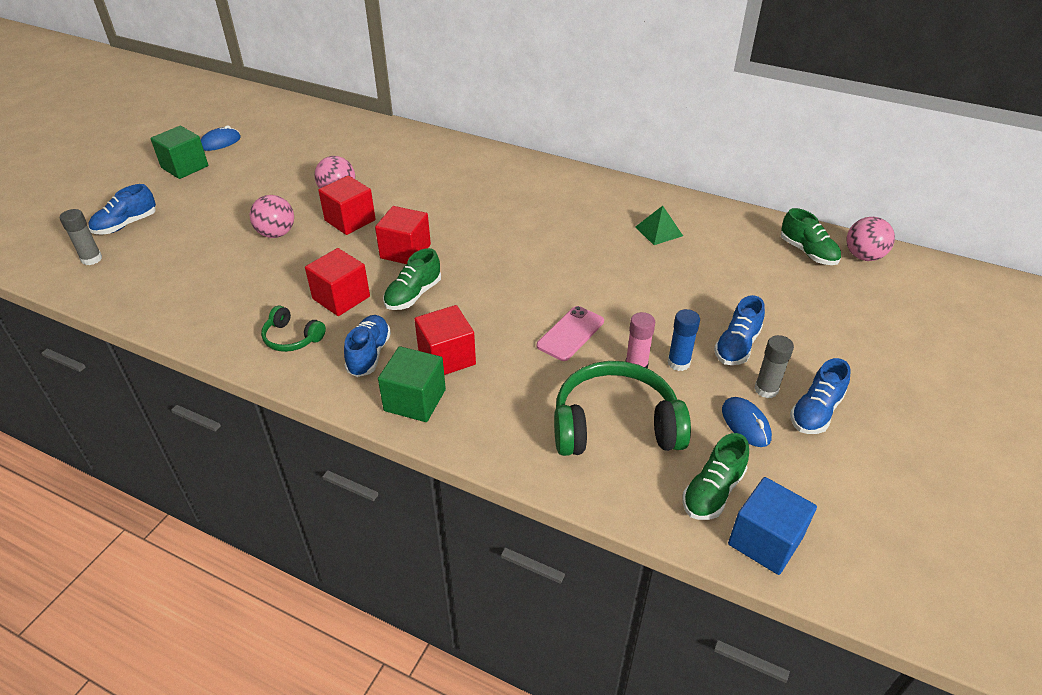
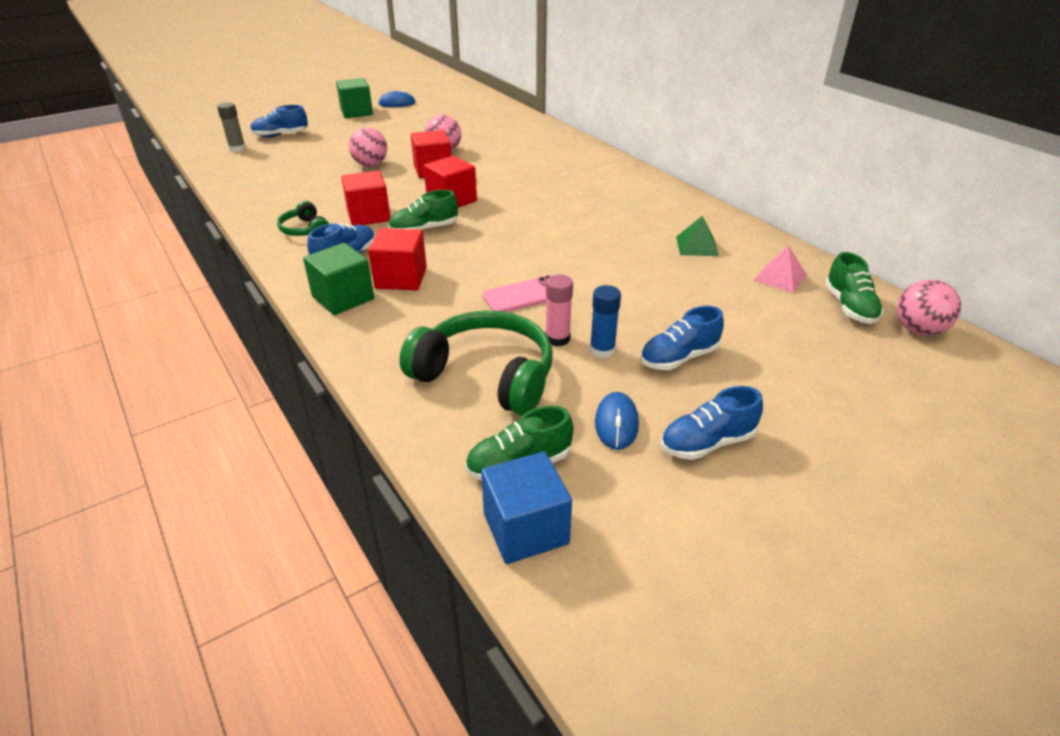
camera: 30 degrees right, 5 degrees down
(742, 241) = (780, 277): none -> pink pyramid
(766, 389) = (671, 403): grey glue stick -> none

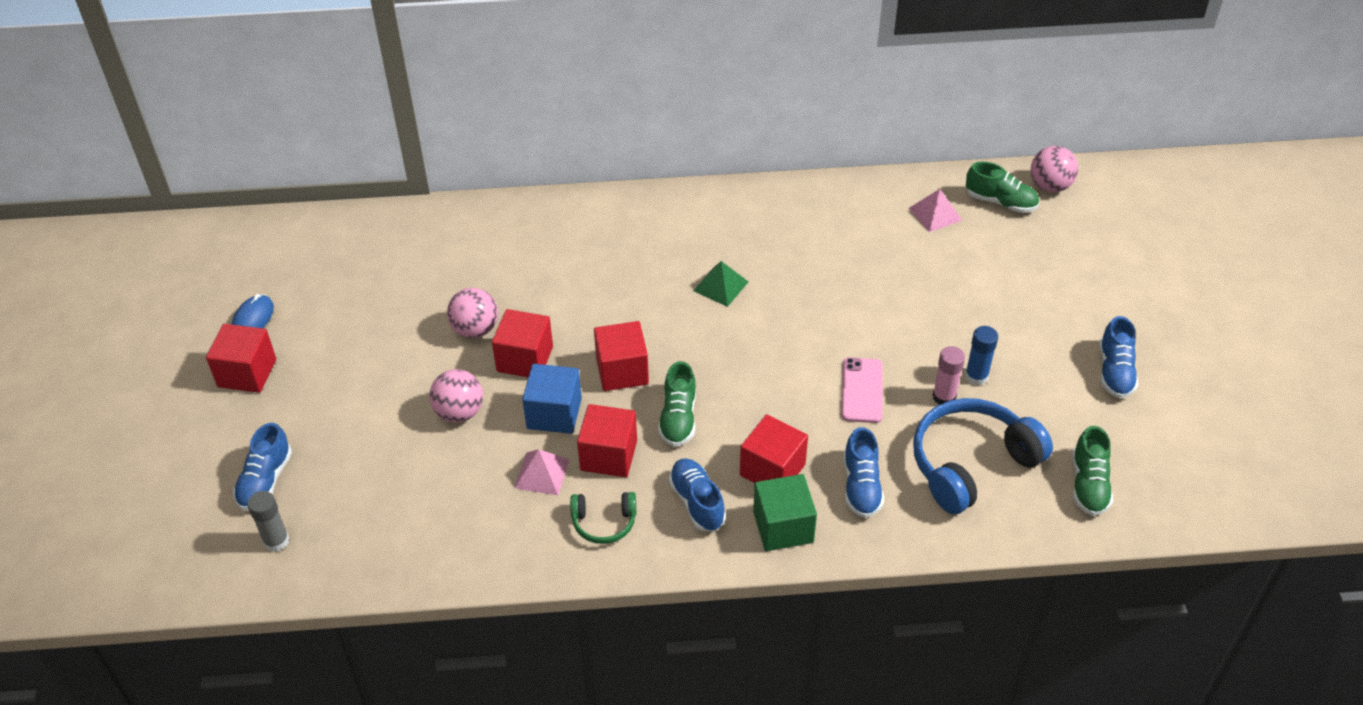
camera: 60 degrees left, 10 degrees up
(336, 200) = (542, 473): none -> pink pyramid
(356, 112) = (247, 373): green cube -> red cube
(486, 375) = (971, 463): green headphones -> blue headphones
(525, 529) = (1153, 506): blue cube -> blue cube (554, 413)
(616, 423) = (1070, 410): blue mouse -> none
(679, 358) = (1011, 336): blue shoe -> blue shoe (861, 486)
(697, 246) = (851, 235): green pyramid -> green pyramid (721, 286)

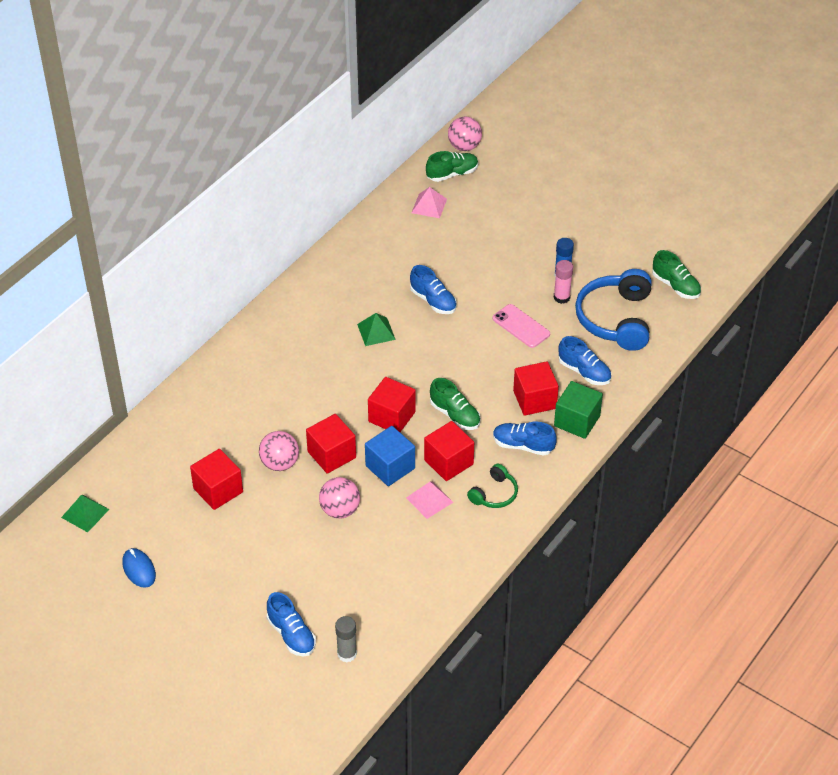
camera: 50 degrees left, 0 degrees up
(247, 373) = (186, 597): red cube -> red cube (218, 490)
(287, 242) = (85, 513): none -> green pyramid
(1115, 372) = (618, 222): blue shoe -> blue shoe (433, 301)

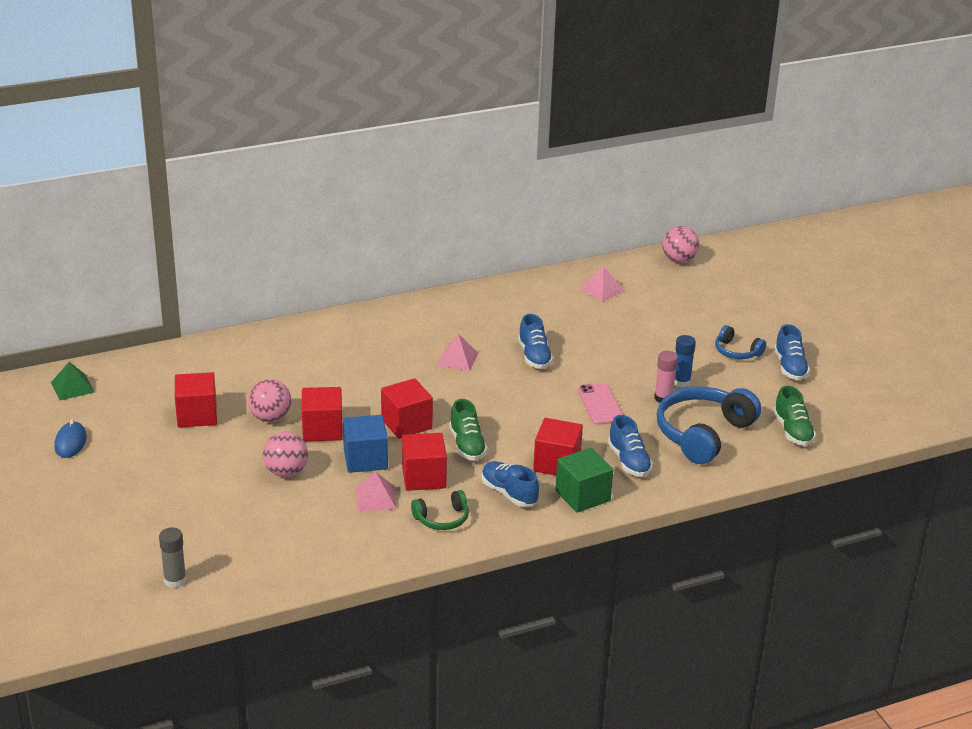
camera: 30 degrees right, 15 degrees down
(291, 634) = (143, 544): blue shoe -> blue shoe (790, 367)
(376, 331) = (457, 359): green pyramid -> pink pyramid
(452, 174) = (647, 275): green shoe -> none
(579, 225) = (736, 352): none -> blue headphones

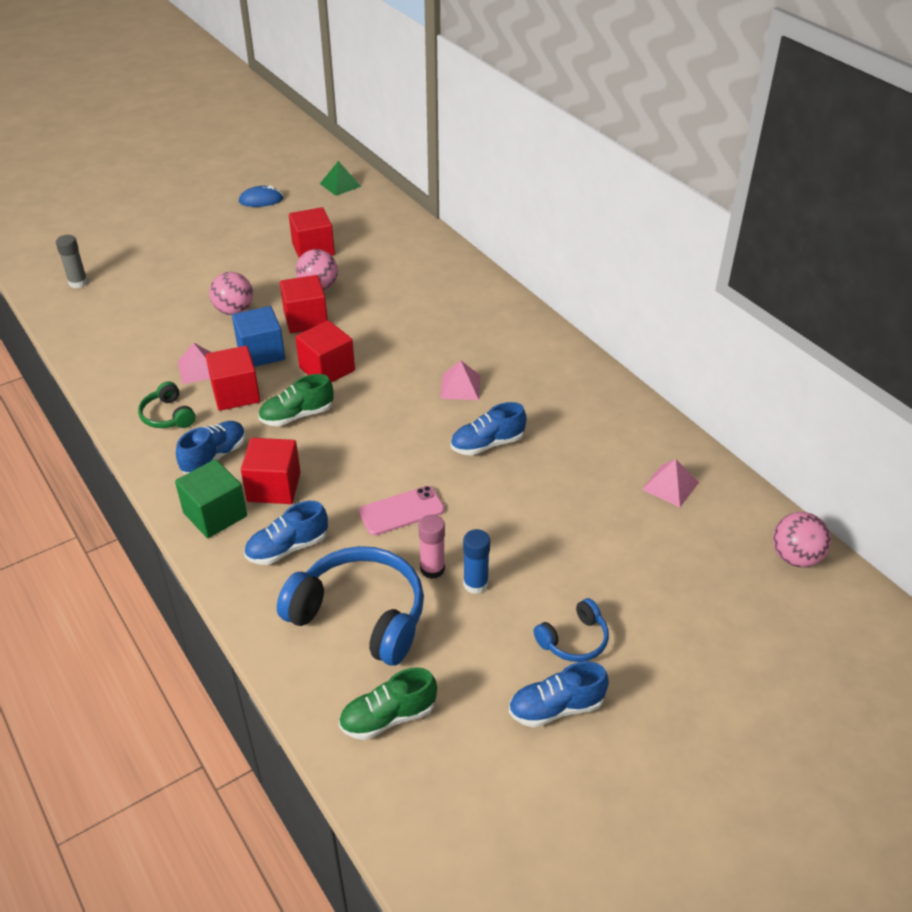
camera: 80 degrees right, 10 degrees up
(736, 352) = (574, 640): blue headphones -> blue headphones turned 150 degrees counterclockwise

